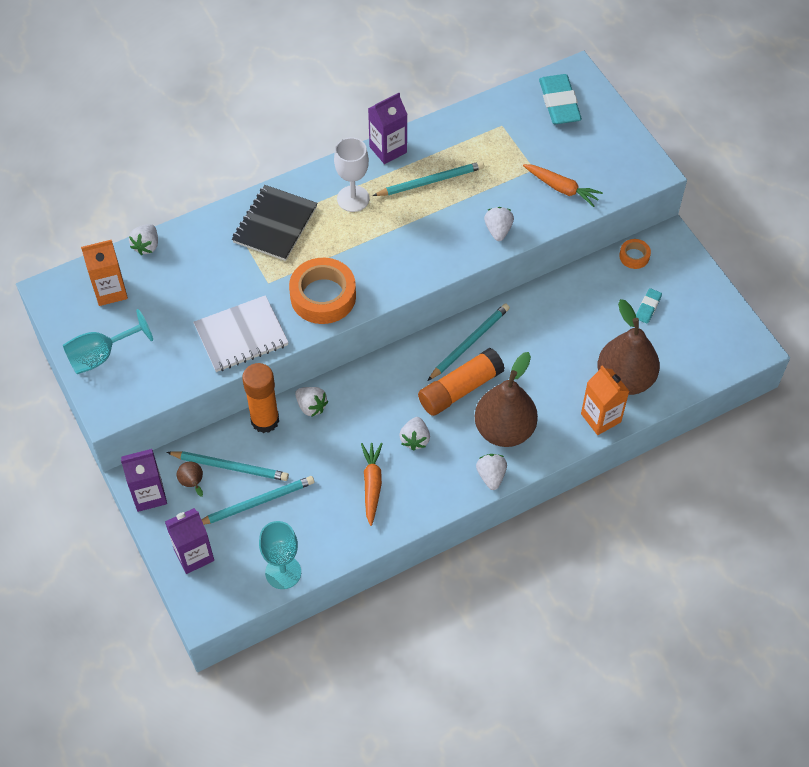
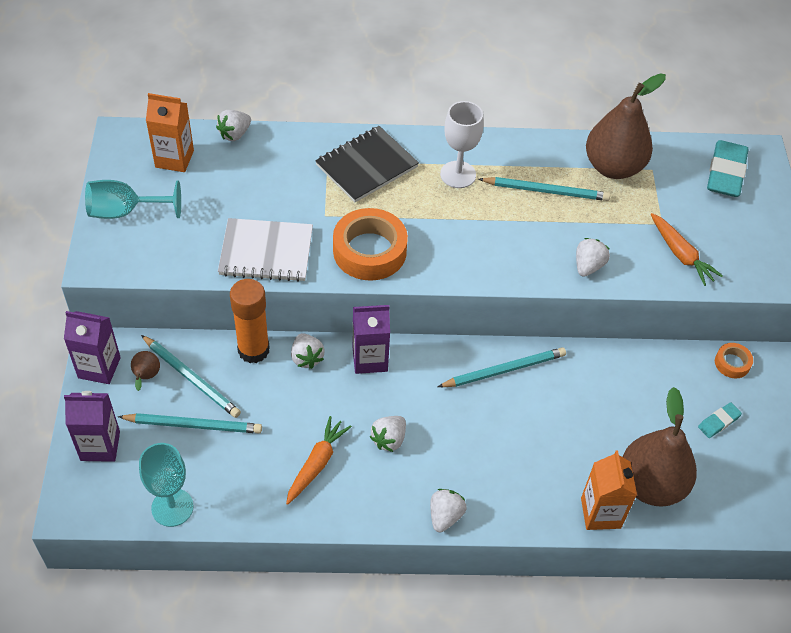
camera: 25 degrees right, 5 degrees down
(388, 149) = (521, 145): purple carton -> purple carton (370, 359)
(460, 389) = (466, 411): orange glue stick -> none
(504, 430) = (488, 475): brown pear -> brown pear (613, 167)

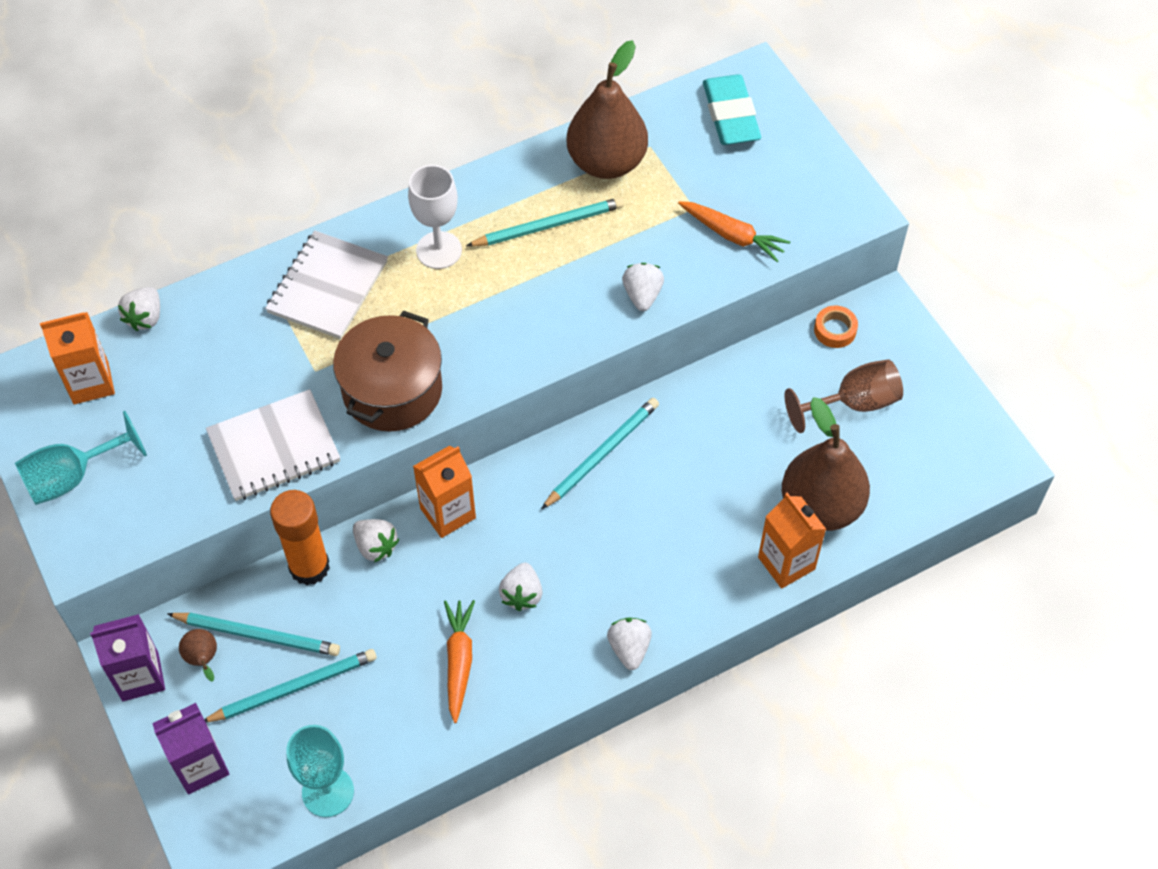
camera: 25 degrees left, 5 degrees up
(366, 166) = (327, 287): black notebook -> white notebook
(369, 251) = (392, 390): orange tape -> brown pot
(370, 359) = (448, 513): purple carton -> orange carton
(718, 422) = (854, 403): turquoise eraser -> brown goblet

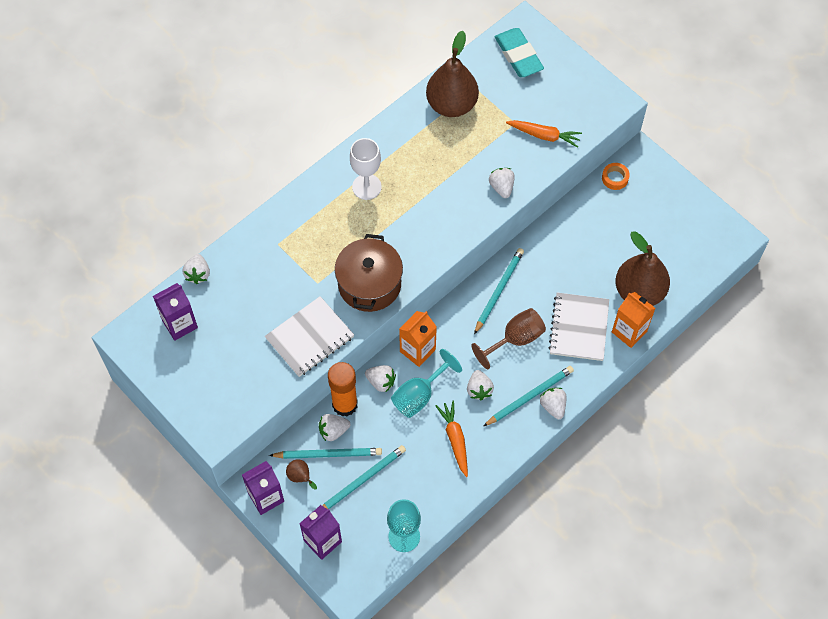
camera: 15 degrees left, 5 degrees up
(72, 477) = (192, 387): turquoise goblet -> turquoise goblet (419, 395)
(91, 383) = (180, 324): orange carton -> purple carton
(278, 602) = (333, 431): none -> white strawberry
(327, 287) = (305, 227): white notebook -> white notebook (578, 328)
(548, 225) = (429, 155): turquoise pencil -> turquoise pencil (529, 396)
(854, 403) = (639, 222): brown goblet -> brown goblet (515, 339)

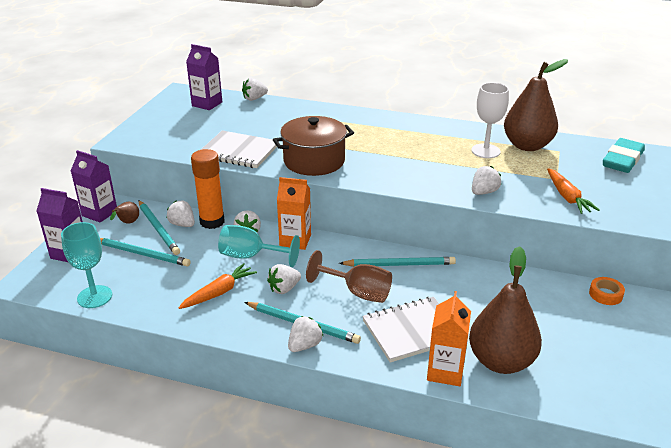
camera: 60 degrees right, 30 degrees down
(366, 187) = (402, 134): white goblet -> white goblet (485, 151)

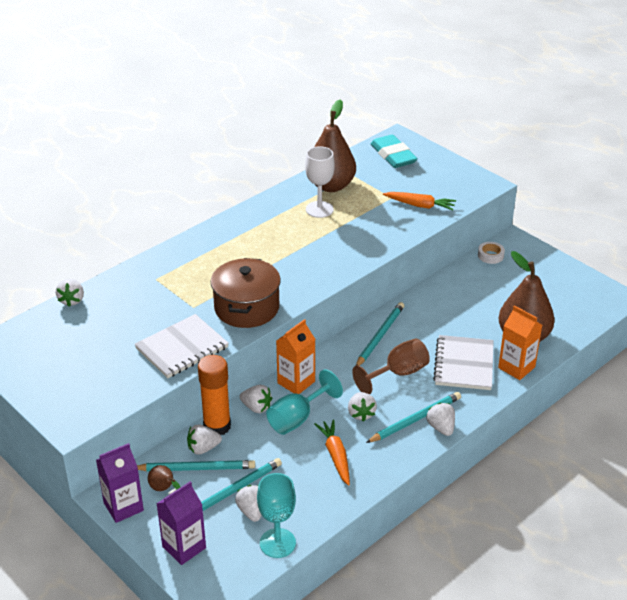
camera: 60 degrees left, 5 degrees up
(207, 104) = (47, 337): purple carton -> none
(484, 192) = (380, 240): white strawberry -> white strawberry (252, 511)
(605, 294) = (490, 255): orange tape -> white tape

